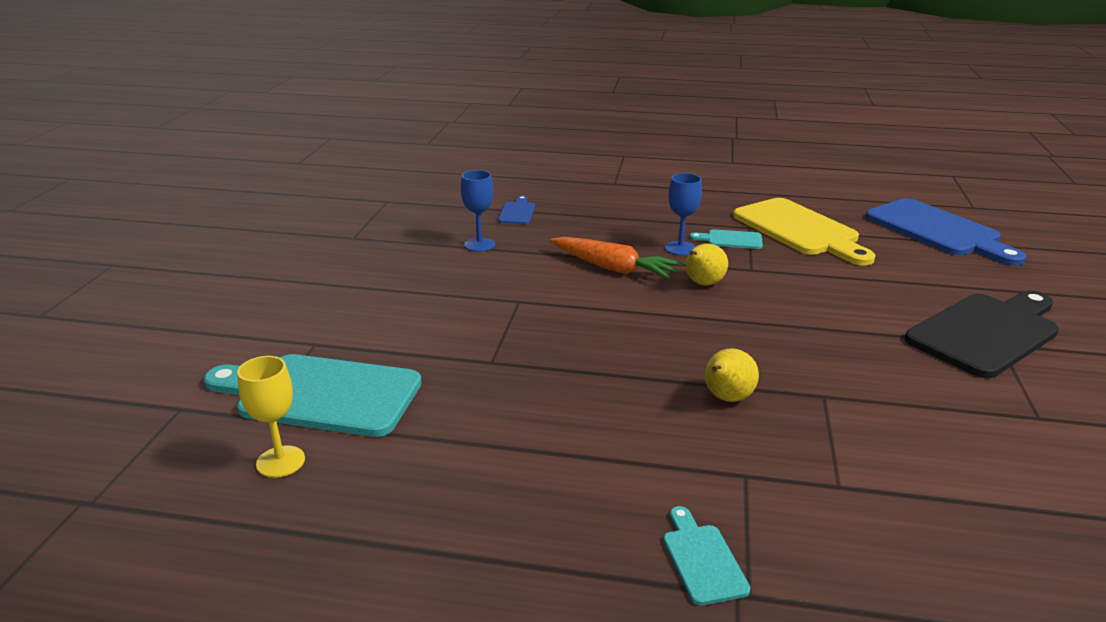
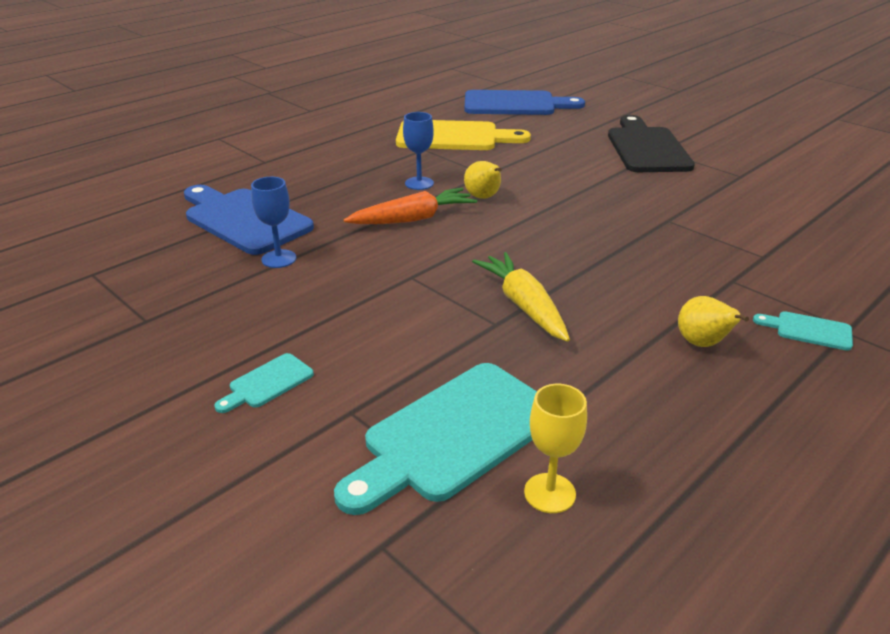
camera: 55 degrees left, 5 degrees up
(517, 212) = (244, 219): blue cutting board -> blue cutting board, size x2.22
(537, 365) = (523, 305): none -> yellow carrot
(726, 398) = (642, 251): yellow pear -> yellow pear (702, 344)
(731, 240) = (433, 162): turquoise cutting board -> turquoise cutting board (267, 383)

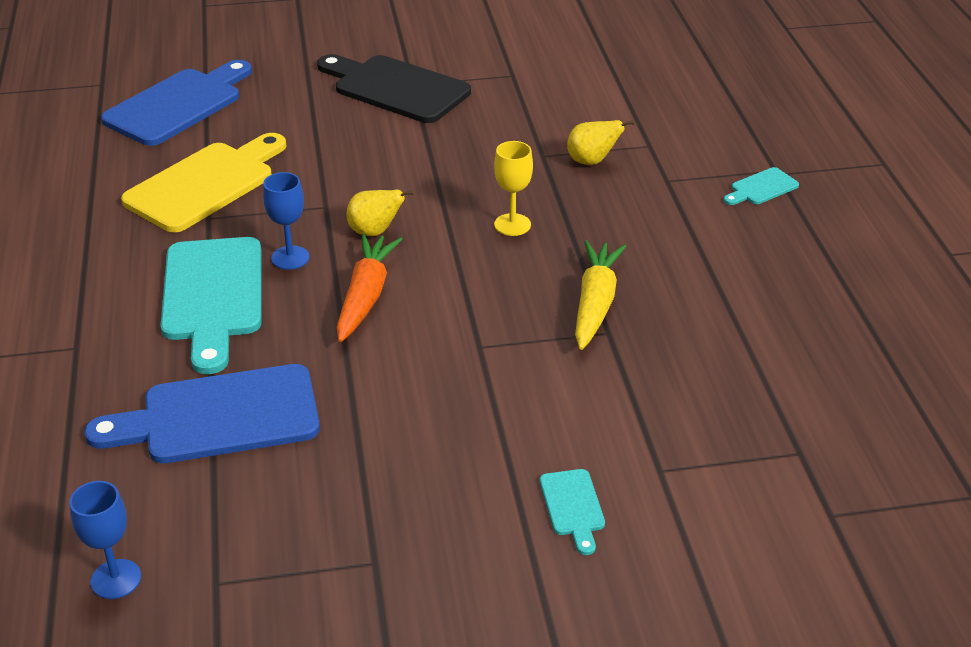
camera: 55 degrees left, 5 degrees up
(279, 259) = (346, 421): blue goblet -> blue goblet (116, 579)
(454, 435) = (737, 424): turquoise cutting board -> turquoise cutting board (213, 296)
(523, 305) = (595, 303): yellow carrot -> yellow carrot turned 90 degrees clockwise
(549, 493) = (837, 406): yellow goblet -> yellow goblet (512, 225)
(702, 344) = (733, 244): yellow pear -> yellow pear (592, 161)

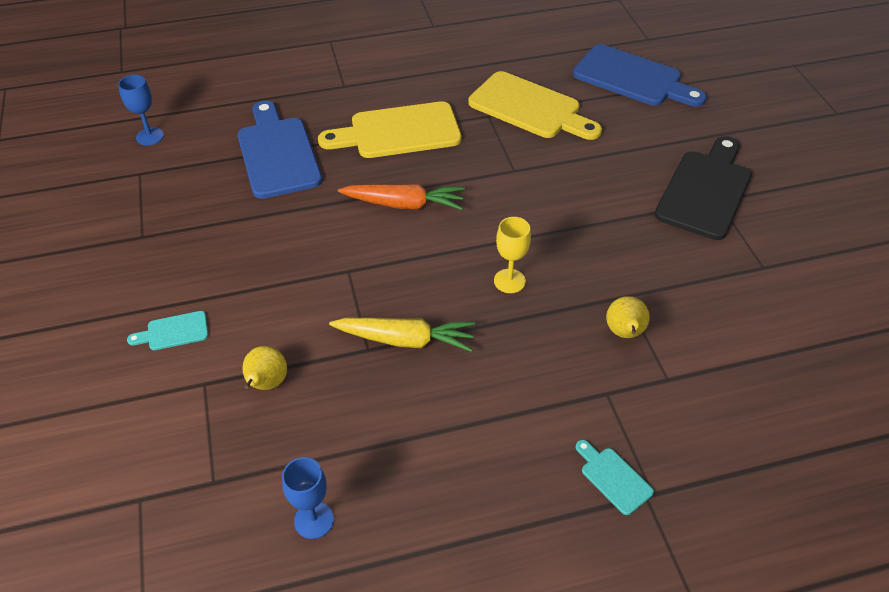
camera: 85 degrees right, 10 degrees up
(213, 296) = (398, 132): turquoise cutting board -> yellow cutting board
(290, 258) = (446, 161): blue goblet -> blue goblet (314, 520)
(375, 232) = (485, 200): yellow pear -> yellow pear (266, 384)

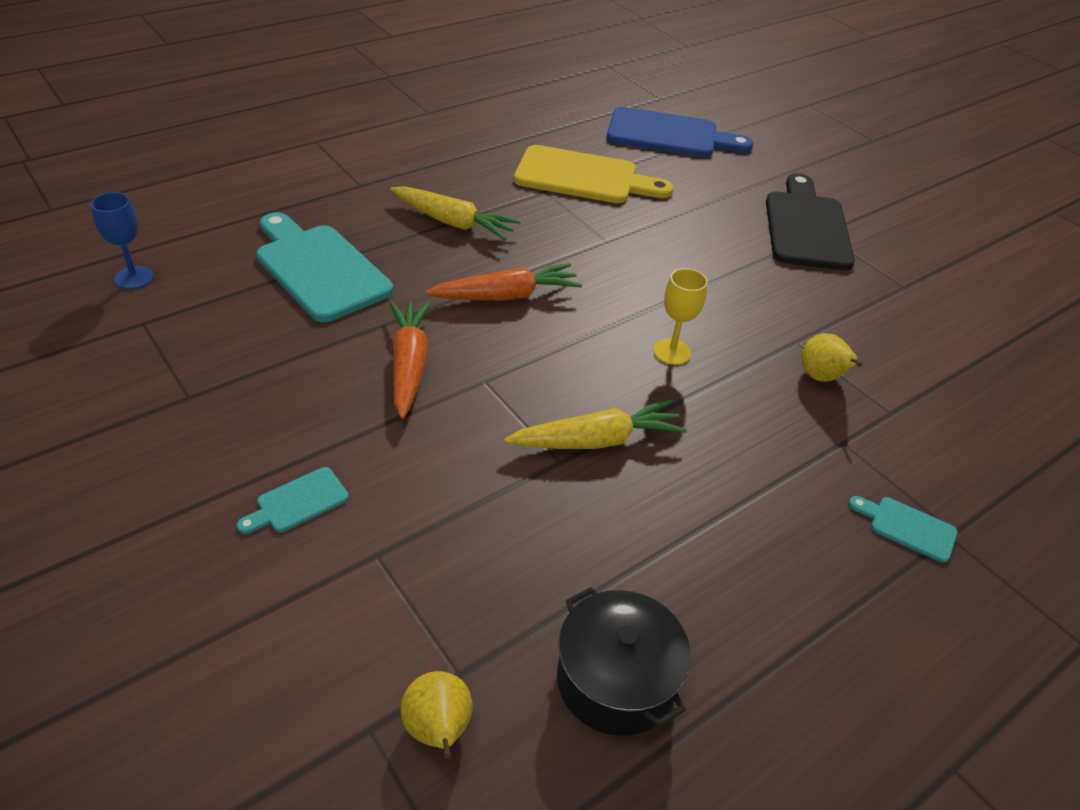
camera: 25 degrees left, 5 degrees down
(266, 384) = (459, 533): yellow pear -> yellow pear (438, 730)
(277, 153) = (319, 269): blue cutting board -> turquoise cutting board
(301, 245) = (409, 364): none -> orange carrot
(314, 520) = (615, 680): blue goblet -> black pot
(398, 132) = (453, 222): yellow cutting board -> yellow carrot

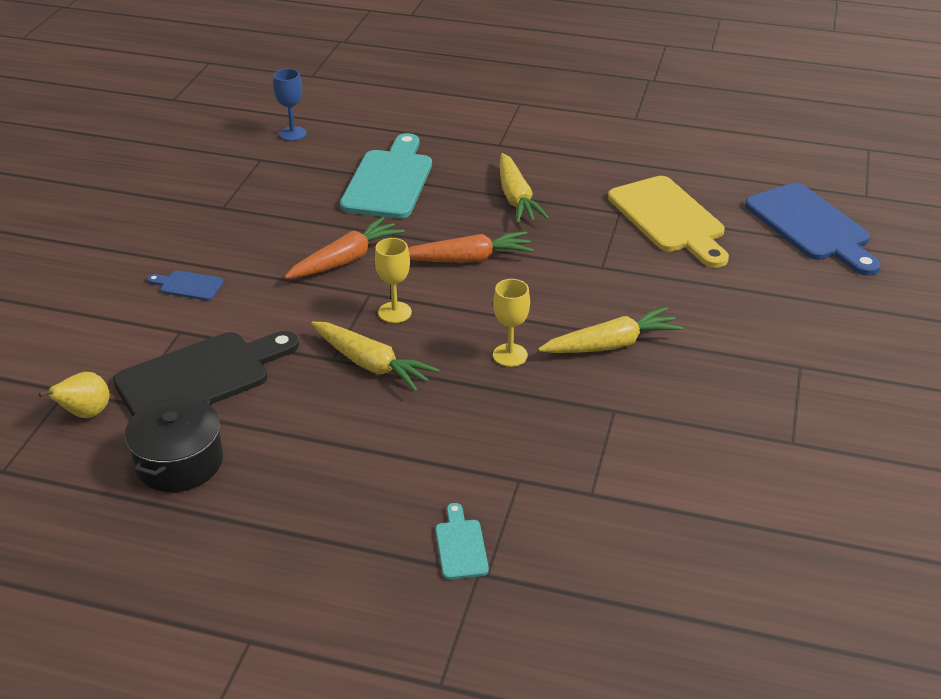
camera: 55 degrees right, 5 degrees down
(298, 502) = (188, 285): turquoise cutting board -> blue cutting board
(506, 296) = (468, 259): orange carrot -> orange carrot turned 45 degrees counterclockwise
(533, 381) = (394, 312): none -> yellow goblet
(713, 294) = (611, 344): none -> yellow carrot
(806, 226) = (794, 353): black cutting board -> black cutting board (200, 376)
(821, 377) = (583, 439): yellow pear -> none

